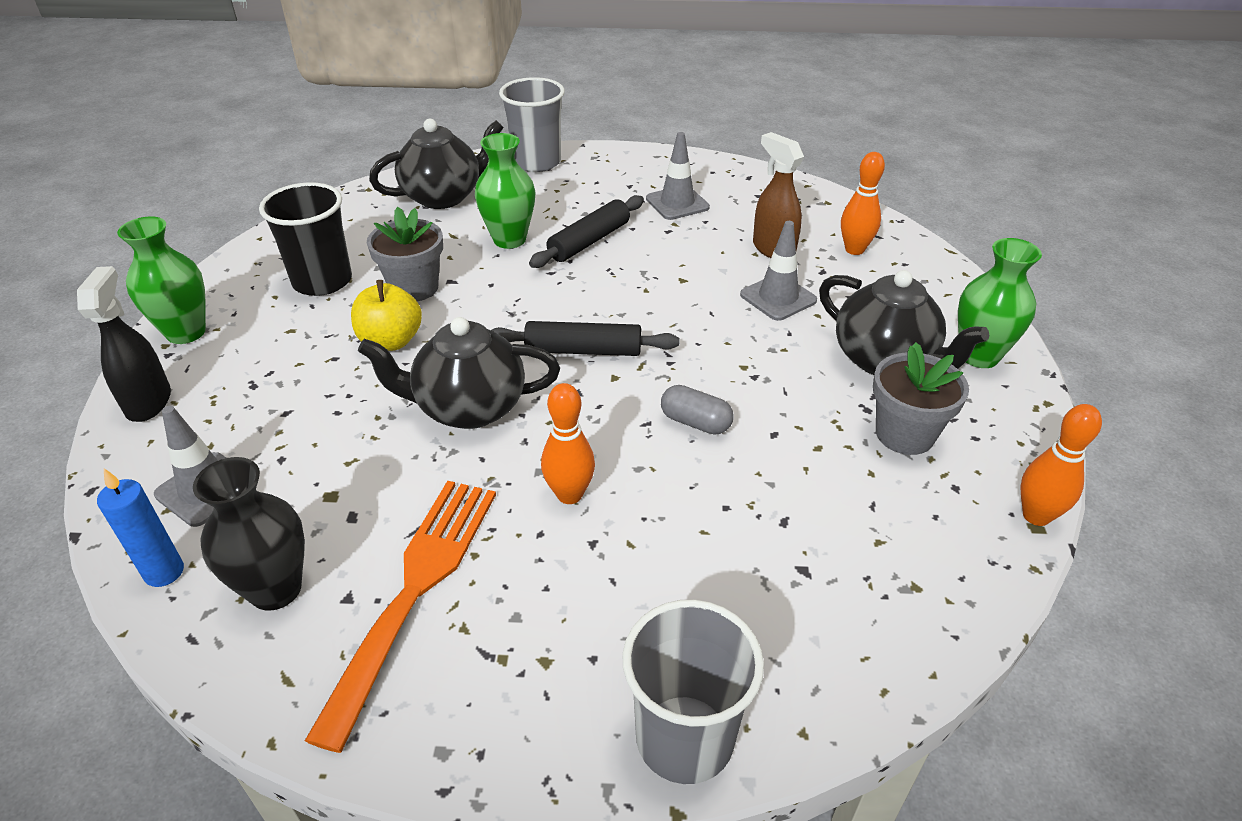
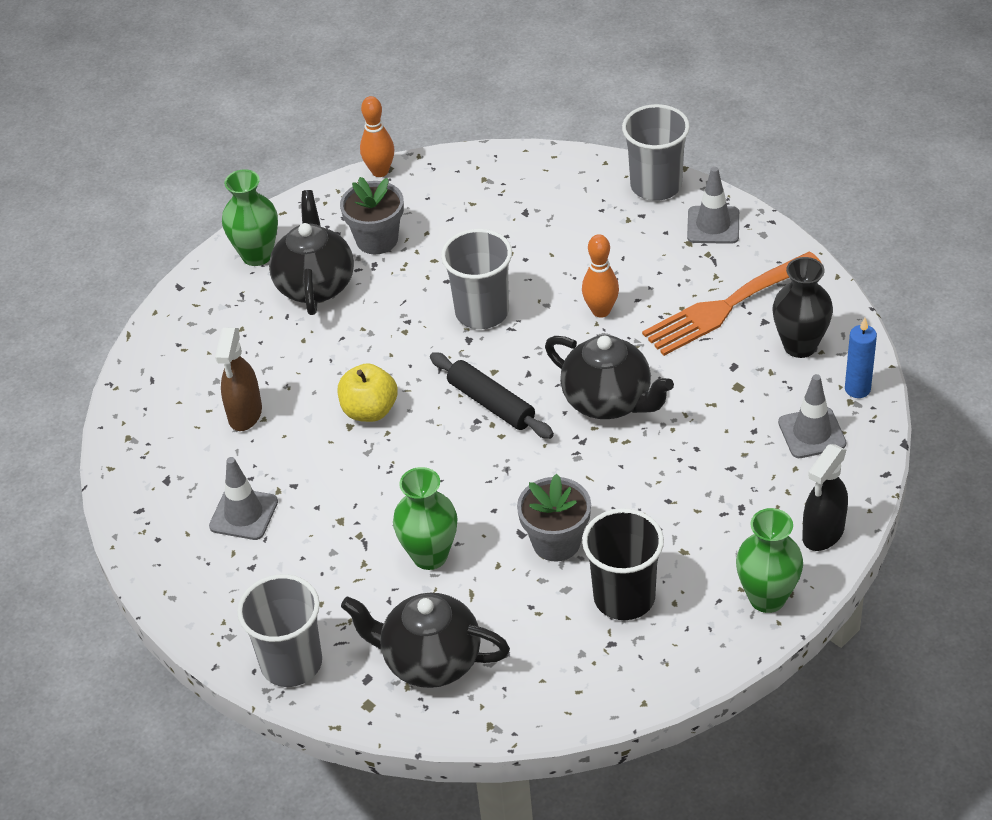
camera: 135 degrees left, 5 degrees up
(391, 341) = (616, 492): yellow apple -> yellow apple (369, 410)
(589, 241) = (369, 512): black rolling pin -> none
(695, 422) = (482, 312): grey capsule -> grey cup
(778, 298) = (308, 368): grey traffic cone -> grey traffic cone (713, 225)
(854, 250) = (190, 377): orange bowling pin -> none

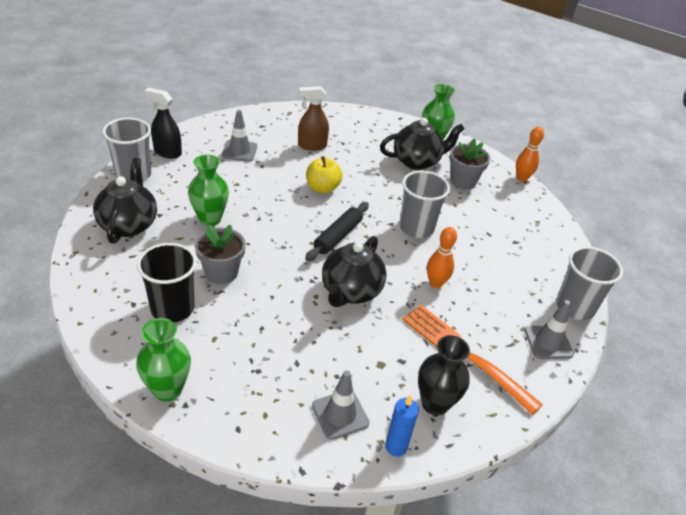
camera: 70 degrees right, 5 degrees down
(823, 533) = (233, 425): black spray bottle -> black spray bottle (167, 152)

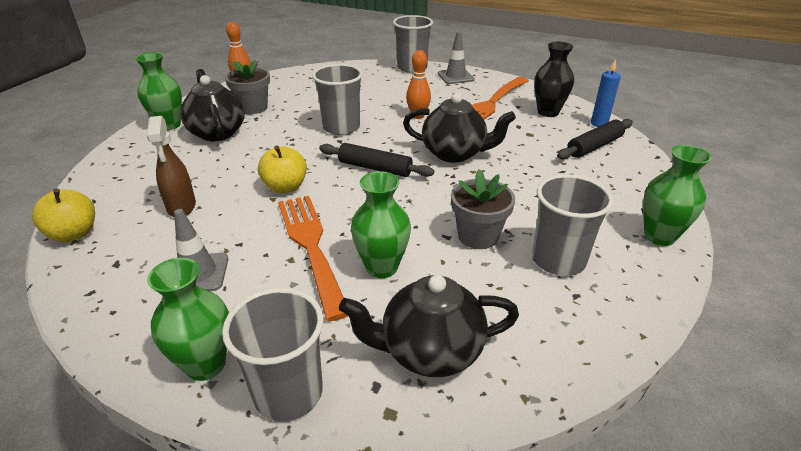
camera: 95 degrees left, 5 degrees down
(167, 152) = (205, 364): black spray bottle -> green vase
(172, 308) = (558, 260): black cup -> grey cup
(246, 193) = (311, 246): none -> orange fork
(296, 112) = (74, 234): none -> yellow apple
(340, 414) = (594, 146): grey traffic cone -> black rolling pin

